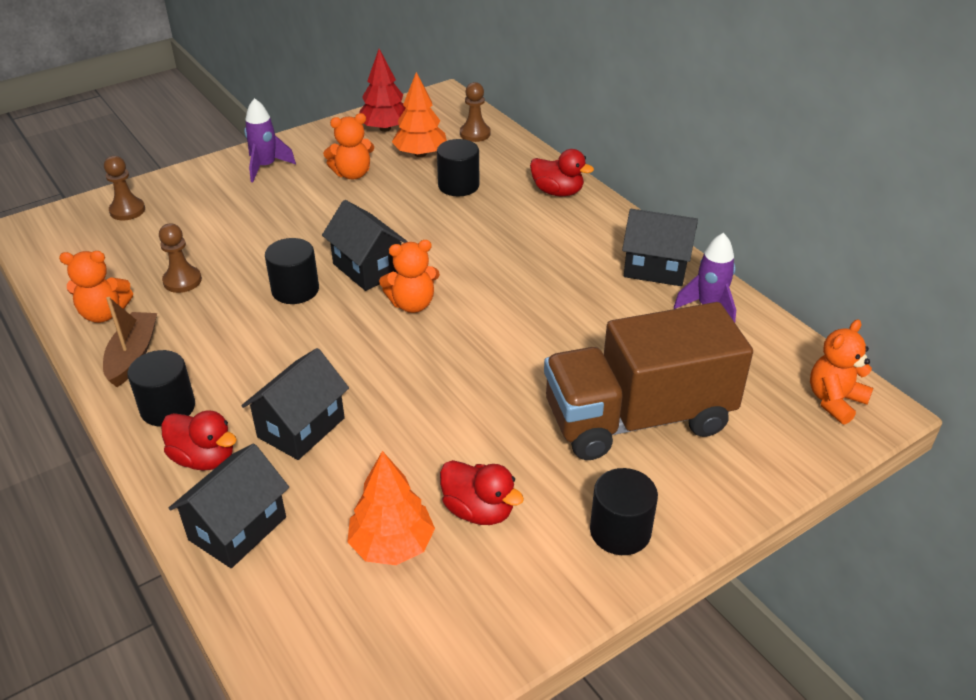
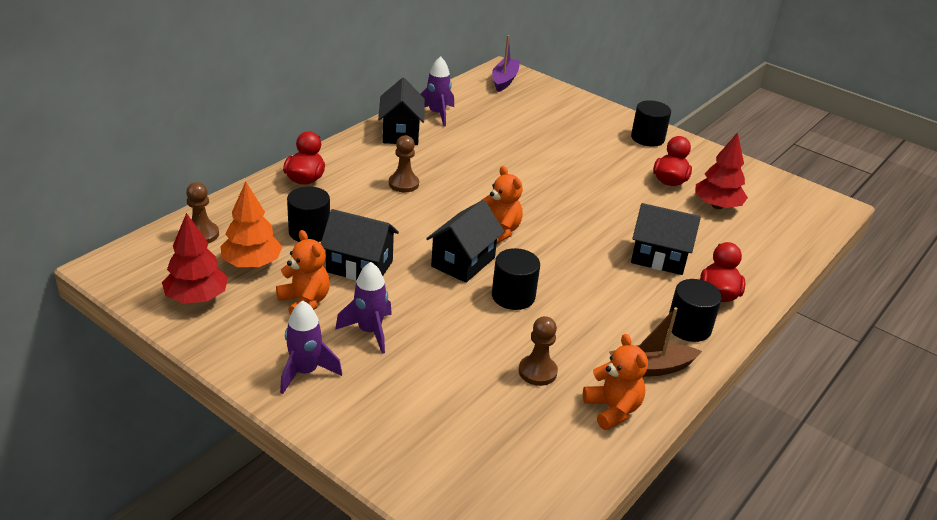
camera: 110 degrees left, 5 degrees down
(127, 210) = (436, 464): brown pawn -> brown pawn (403, 184)
(237, 528) = (756, 264): black house -> black house (359, 266)
(295, 200) = (369, 331): none -> purple rocket
(392, 545) = (717, 206): orange tree -> red tree
(637, 418) = (560, 136): brown truck -> none
(834, 401) = (504, 80): orange teddy bear -> purple boat

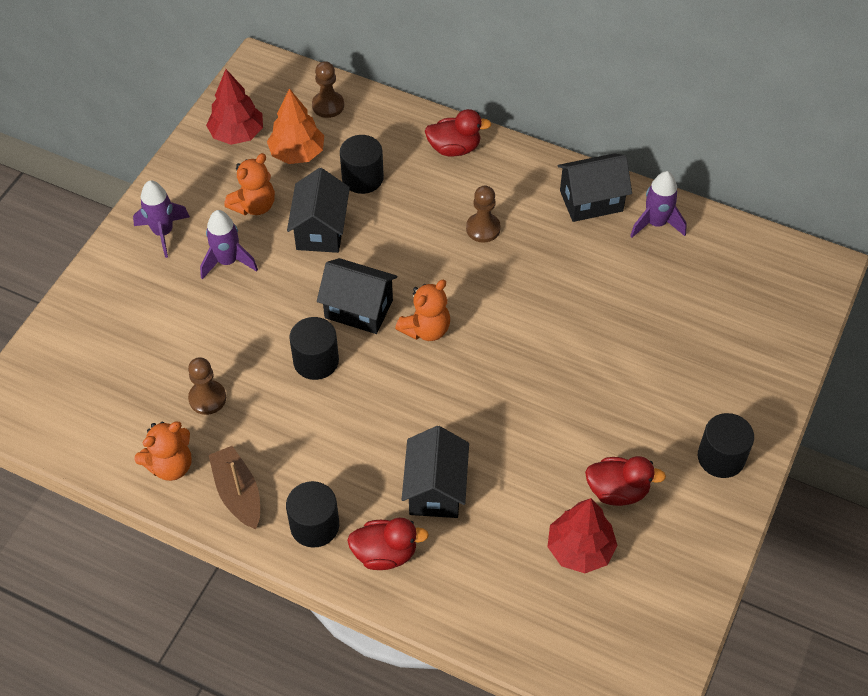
camera: 80 degrees right, 20 degrees up
(504, 80) = (793, 273): purple boat -> none

